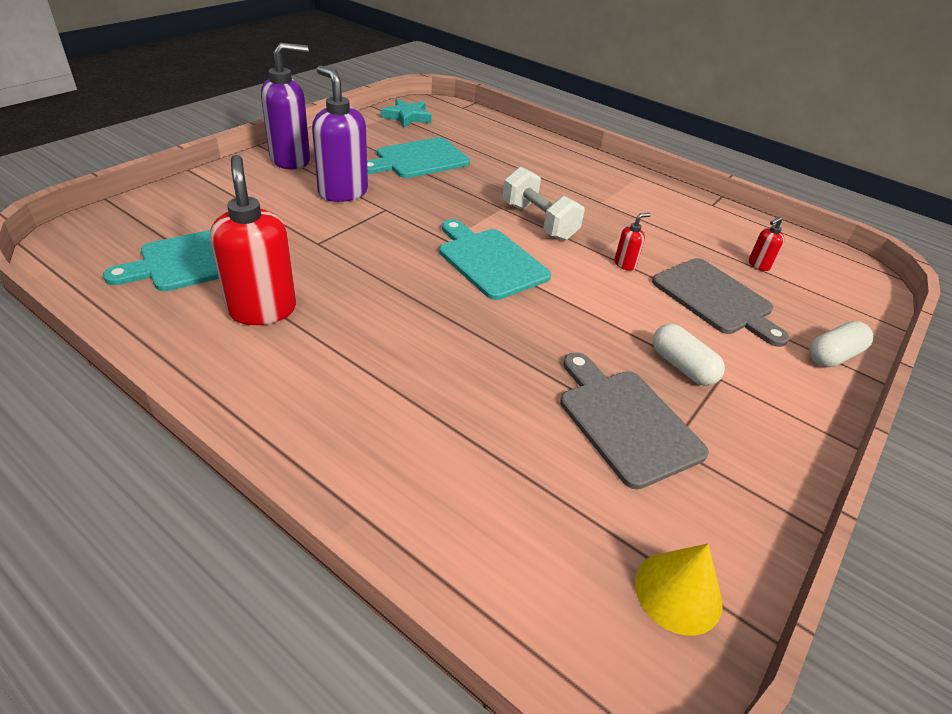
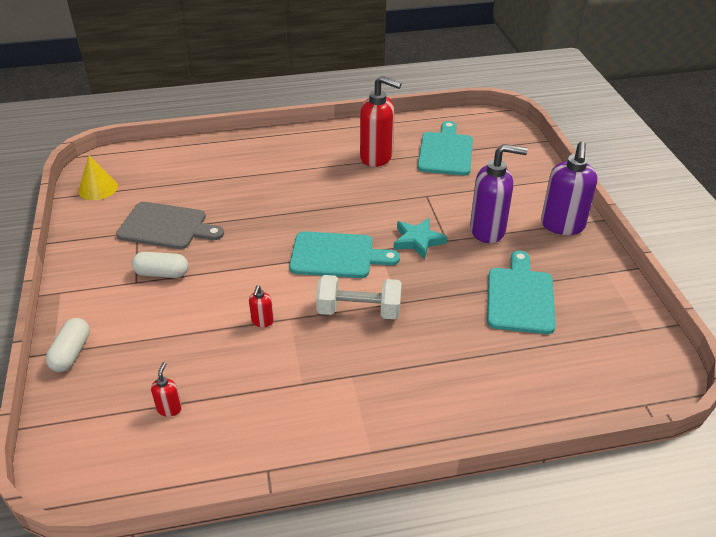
camera: 135 degrees right, 0 degrees up
(407, 117) = (631, 338): turquoise star -> turquoise star (418, 241)
(715, 299) = (178, 341): grey cutting board -> none

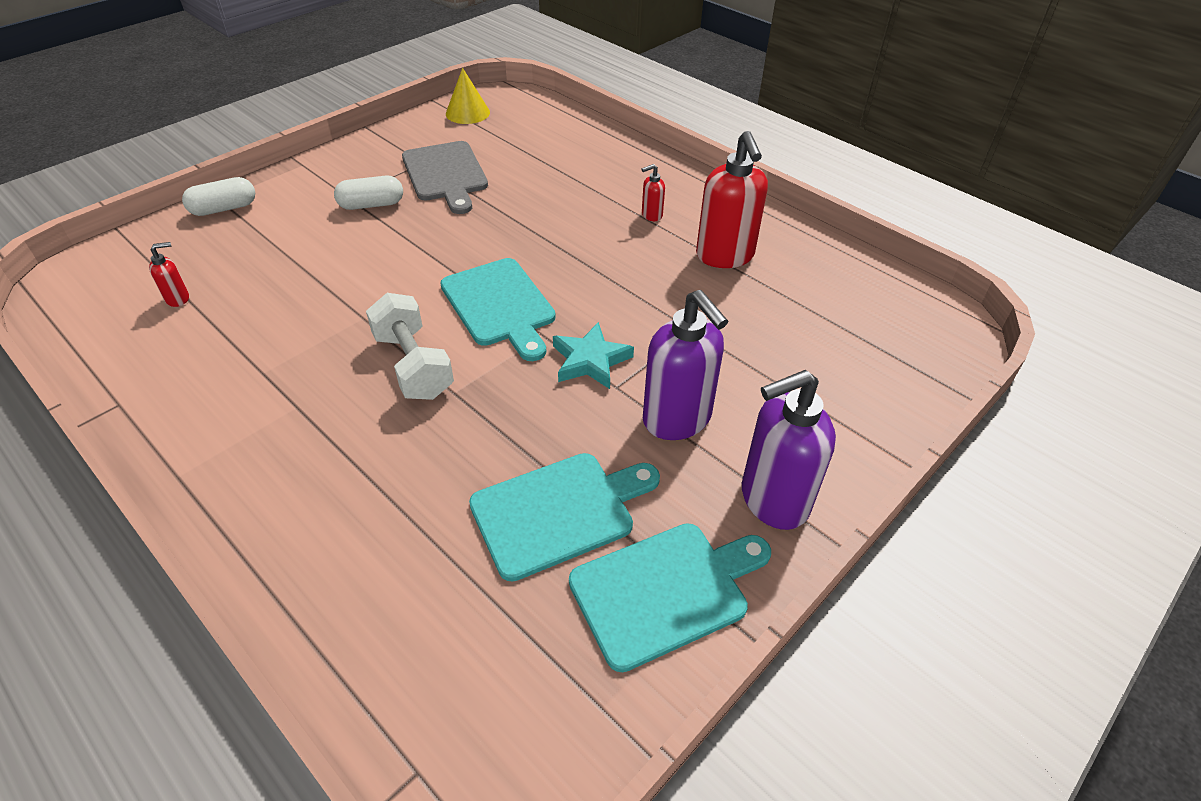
camera: 55 degrees right, 5 degrees up
(162, 273) = (371, 205): white capsule -> white capsule turned 75 degrees counterclockwise
(262, 321) = (344, 301): red soap dispenser -> red soap dispenser (651, 215)
(445, 152) = (810, 308): turquoise cutting board -> turquoise cutting board (665, 590)

